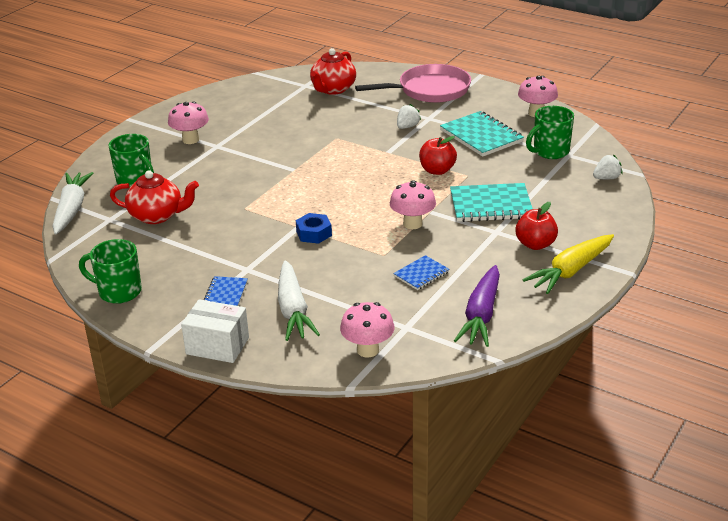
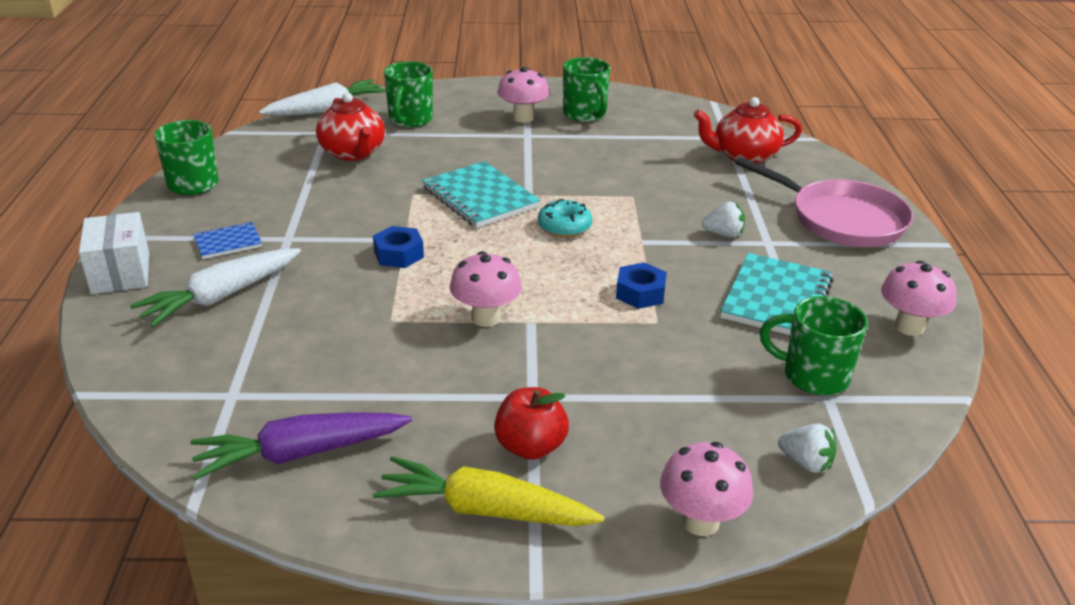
camera: 55 degrees right, 0 degrees up
(215, 118) = (585, 114): none -> green mug
(345, 170) = (564, 227): none -> turquoise donut
(368, 350) = (162, 381): pink mushroom -> pink mushroom (700, 521)
(421, 274) = (367, 366): blue notebook -> none
(437, 170) = (640, 293): red apple -> blue nut
(491, 205) = (598, 368): turquoise notebook -> turquoise notebook (480, 198)

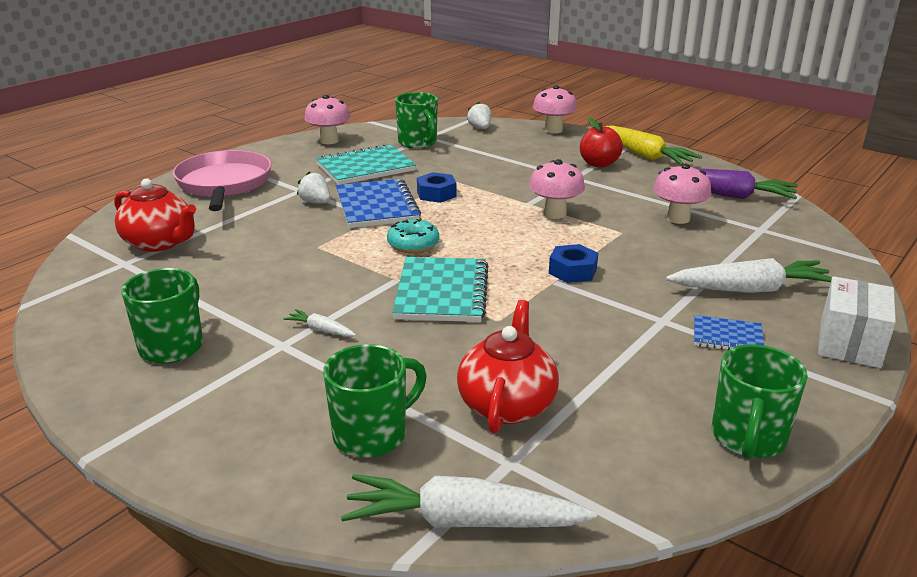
camera: 140 degrees left, 5 degrees down
(520, 149) = (321, 330): none -> white carrot
(523, 118) = (242, 372): pink mushroom -> pink mushroom (678, 218)
(665, 253) = (376, 206): none -> blue notebook

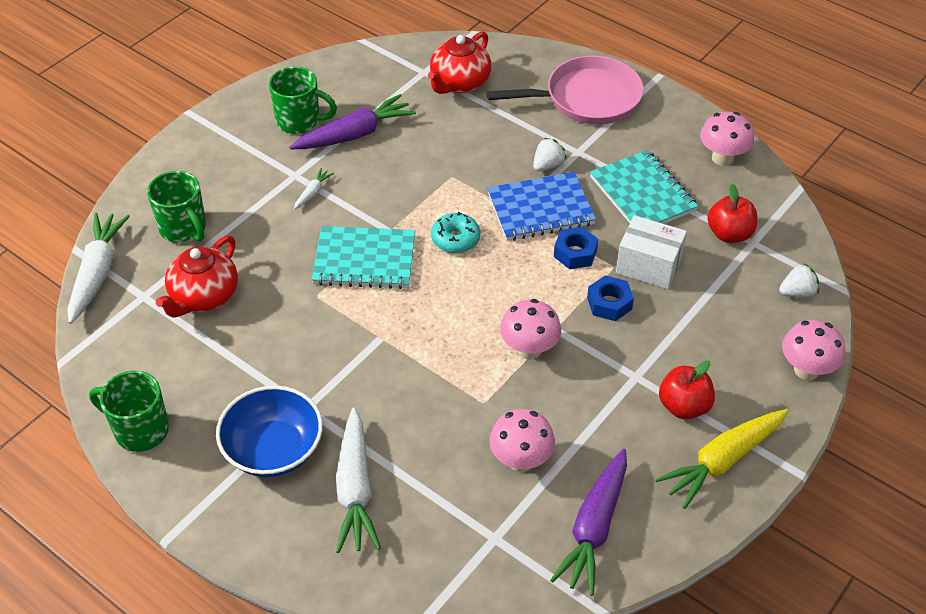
camera: 90 degrees right, 20 degrees up
(220, 304) = (355, 134): none -> purple carrot
(418, 143) = (729, 234): green mug -> red apple
(507, 404) = (204, 297): red teapot -> red teapot turned 105 degrees clockwise
(572, 271) = (399, 352): blue nut -> blue nut (609, 303)
(727, 337) = (273, 449): blue notebook -> blue bowl
(849, 343) = (252, 542): white box -> white box (648, 266)

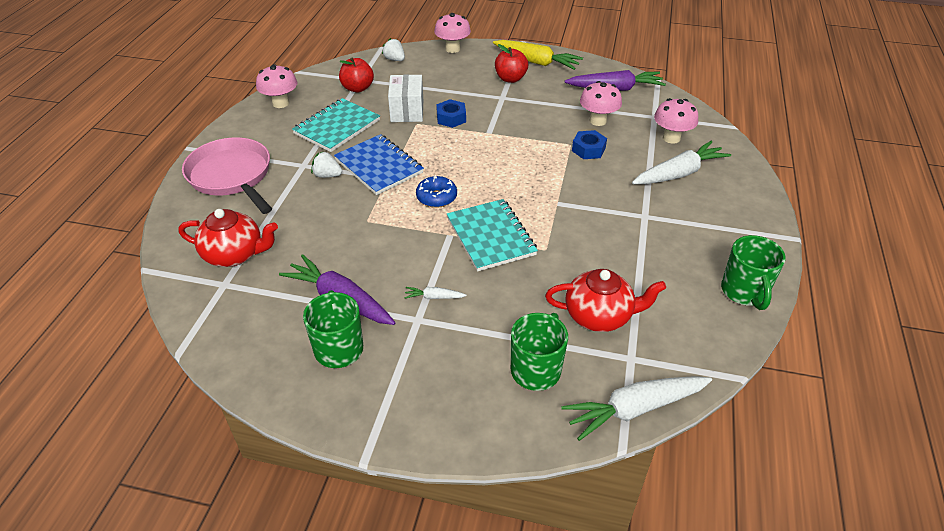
camera: 115 degrees left, 5 degrees down
(273, 449) = (689, 218): blue bowl -> none
(455, 239) = (436, 197): turquoise donut -> blue donut
(529, 349) = (514, 138): pink mushroom -> pink mushroom (671, 138)
(575, 253) = (414, 141): blue nut -> blue nut (588, 149)

